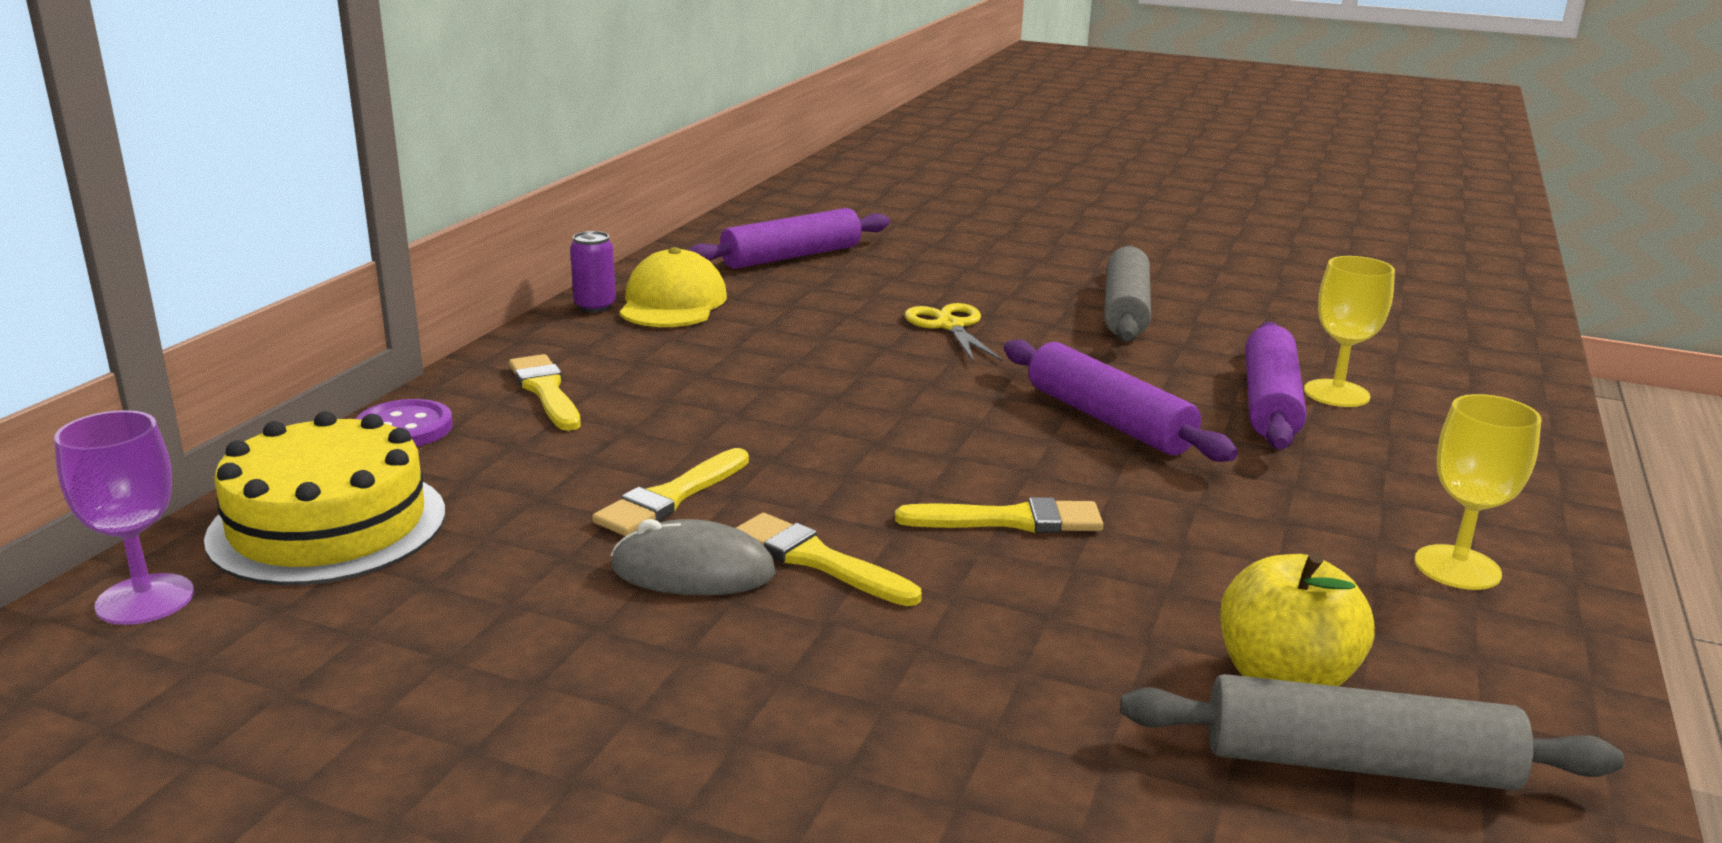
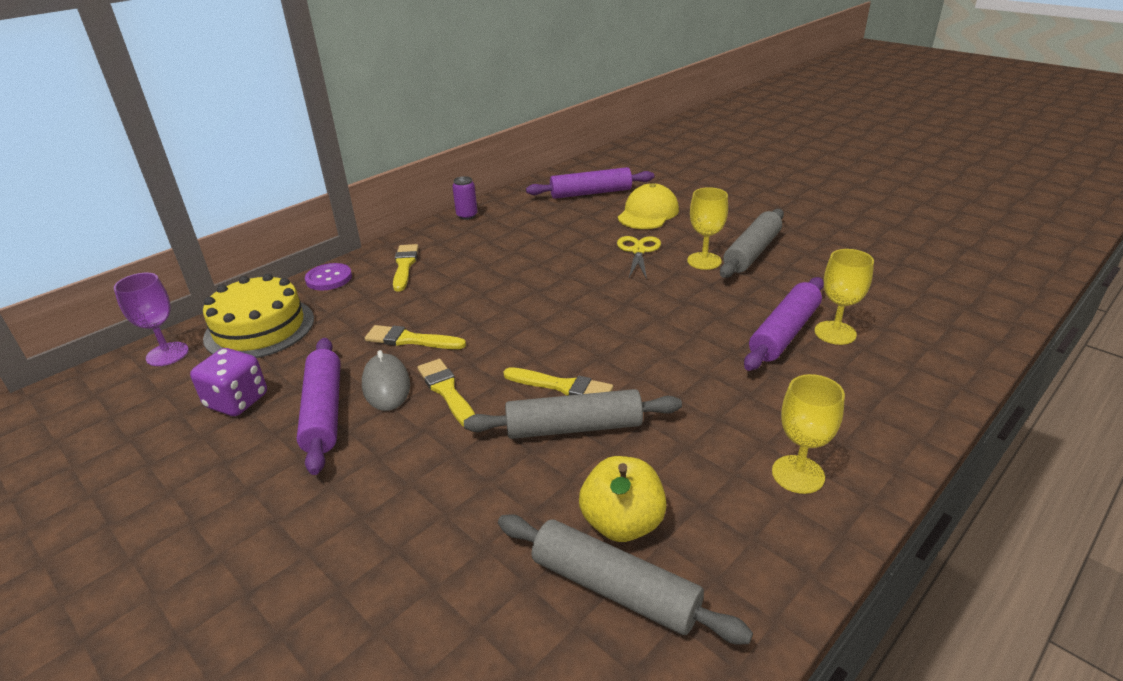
camera: 25 degrees right, 10 degrees up
(399, 648) = (237, 401): none -> purple dice
(671, 497) = (410, 340): yellow brush -> yellow brush turned 45 degrees clockwise
(672, 303) = (506, 218): yellow cap -> yellow cap (648, 213)
(693, 570) = (386, 385): grey mouse -> grey mouse turned 45 degrees clockwise
(1065, 328) = (704, 261): none -> yellow goblet
(1084, 571) = (574, 427): none -> grey rolling pin
(1108, 420) = (673, 329): purple rolling pin -> purple rolling pin (324, 411)

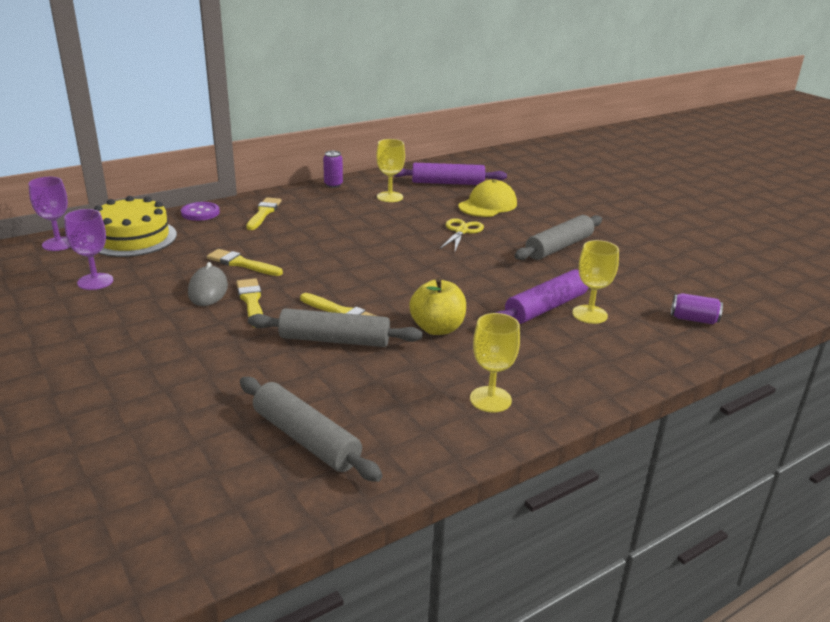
camera: 10 degrees right, 5 degrees down
(237, 401) = (95, 281): purple dice -> purple goblet
(324, 411) = (154, 298): purple rolling pin -> none
(622, 523) = (335, 403): yellow apple -> yellow apple (437, 328)
(704, 261) = (513, 247): yellow goblet -> yellow goblet (390, 197)
(943, 318) = (693, 319): none -> purple can

